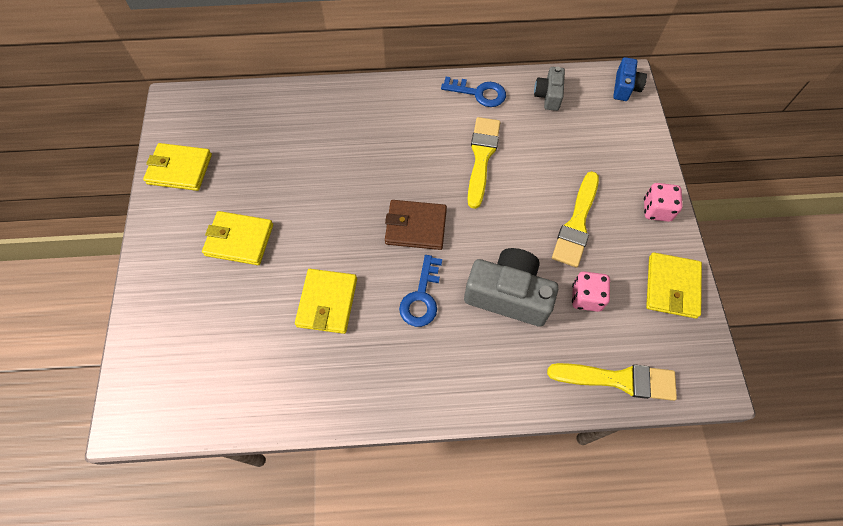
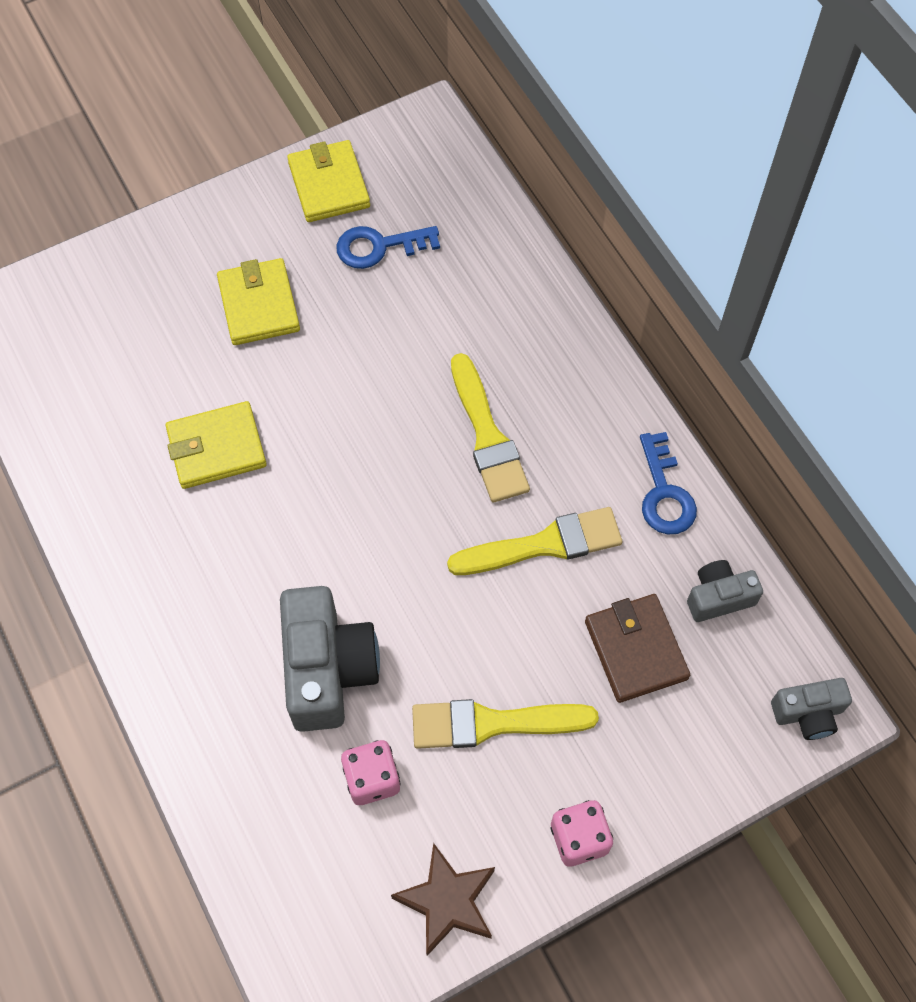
camera: 65 degrees right, 0 degrees up
(416, 227) = (380, 505): brown wallet -> brown wallet (635, 650)
(421, 297) = (274, 558): blue key -> blue key (379, 247)
(618, 379) = (261, 865): yellow brush -> yellow brush (487, 436)
(625, 87) = (808, 713): blue camera -> grey camera
(672, 287) = (447, 901): yellow wallet -> brown star

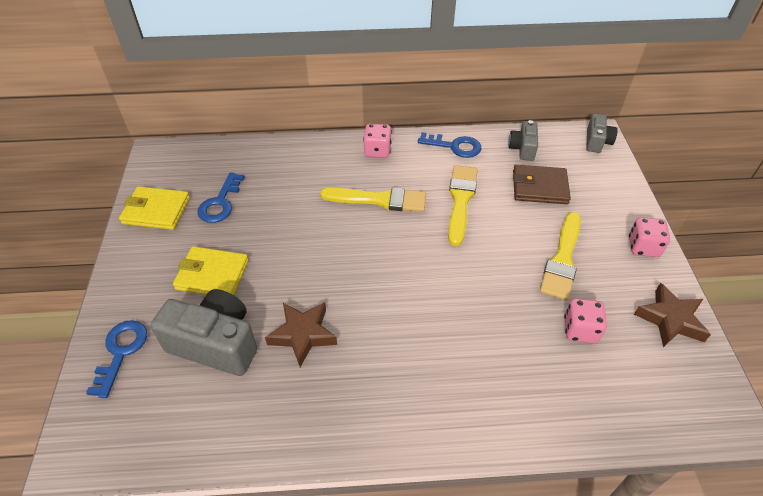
camera: 65 degrees left, 15 degrees down
(115, 278) = (121, 352): none -> blue key
(216, 448) = (303, 335): yellow wallet -> brown star
(327, 669) = (496, 327): grey camera -> grey camera (215, 344)
(590, 389) = (377, 151): none -> pink dice

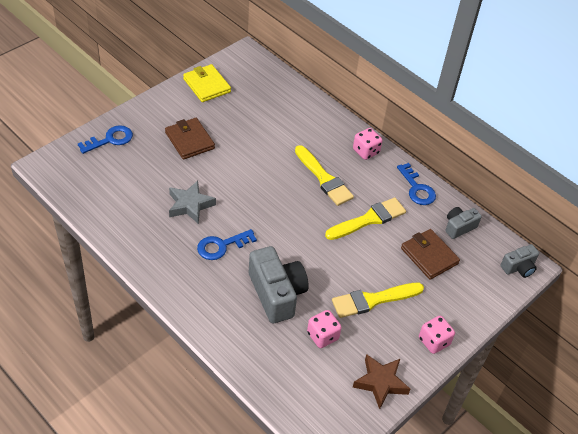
camera: 45 degrees right, 0 degrees up
(212, 275) = (189, 140): yellow wallet -> brown wallet
(215, 344) = (150, 173): grey camera -> grey camera (276, 294)
(220, 203) = (241, 108): blue key -> blue key (221, 246)
(303, 335) = (190, 205): brown star -> grey star

